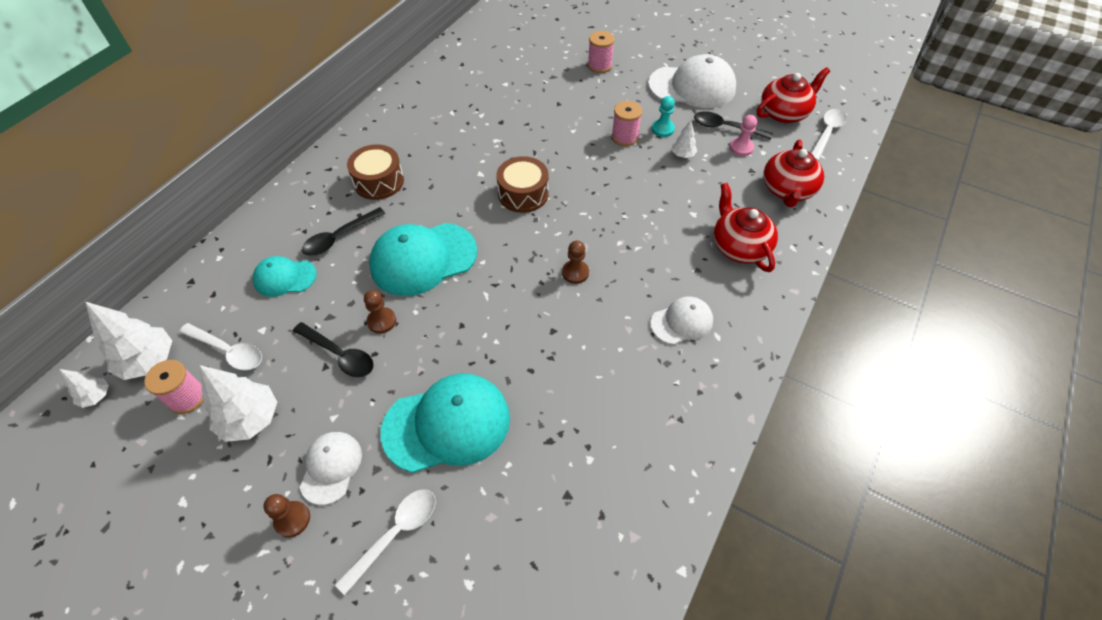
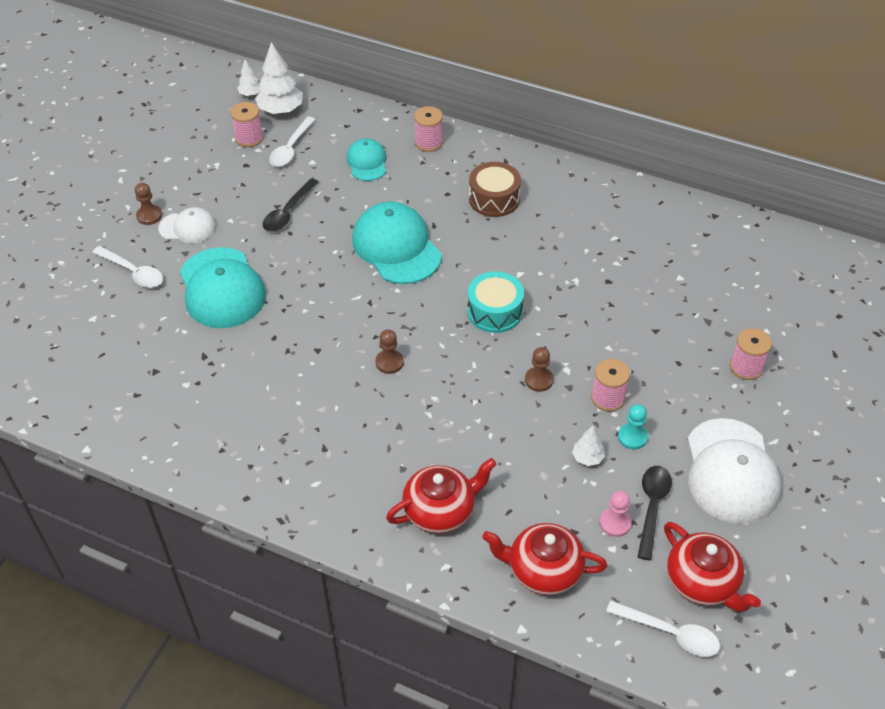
camera: 85 degrees right, 5 degrees down
(250, 419) = (230, 175): white tree -> none
(276, 224) = (428, 143): none -> pink spool
(339, 237) = (417, 186): black spoon -> none
(382, 321) = (323, 231): brown pawn -> brown pawn (539, 380)
(523, 194) = (495, 311): brown drum -> turquoise drum
(682, 322) = (331, 453): white cap -> none

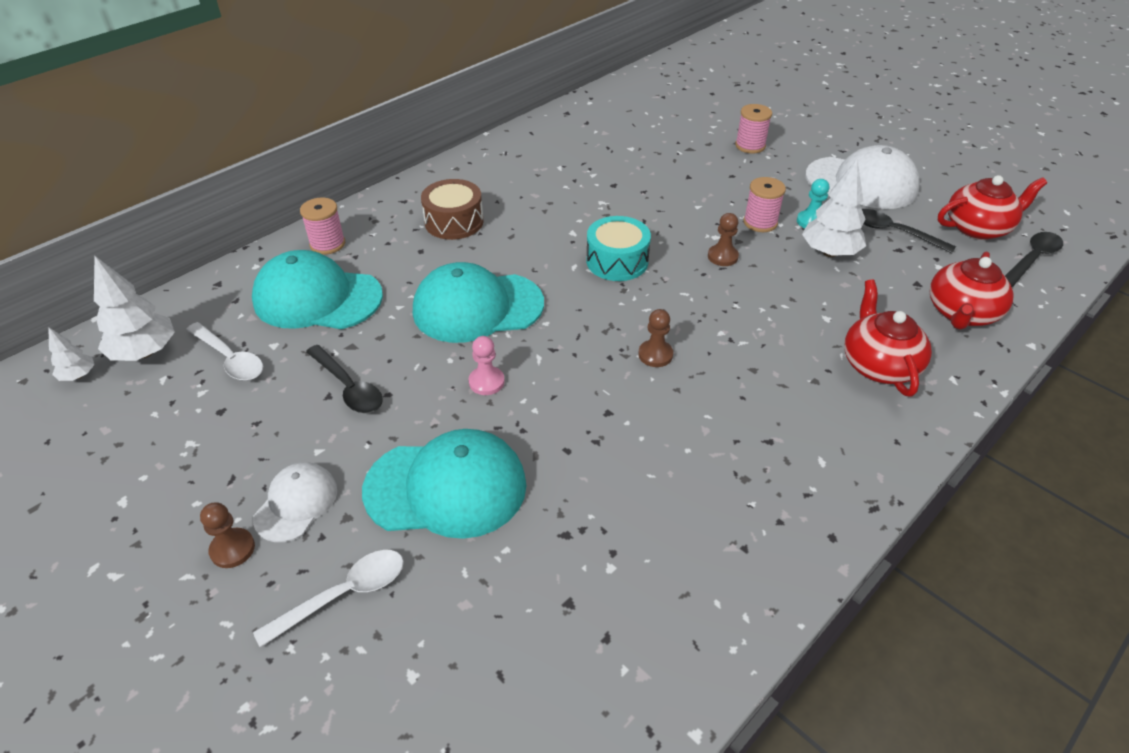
camera: 70 degrees left, 5 degrees down
(249, 138) = (169, 396): pink spool -> none
(367, 162) = (317, 298): turquoise cap -> turquoise cap, size x1.80
(587, 458) = (829, 252): white tree -> white tree, size x1.88
(615, 523) = (909, 257): pink pawn -> pink pawn (486, 382)
(670, 633) = (1032, 259): white spoon -> black spoon

